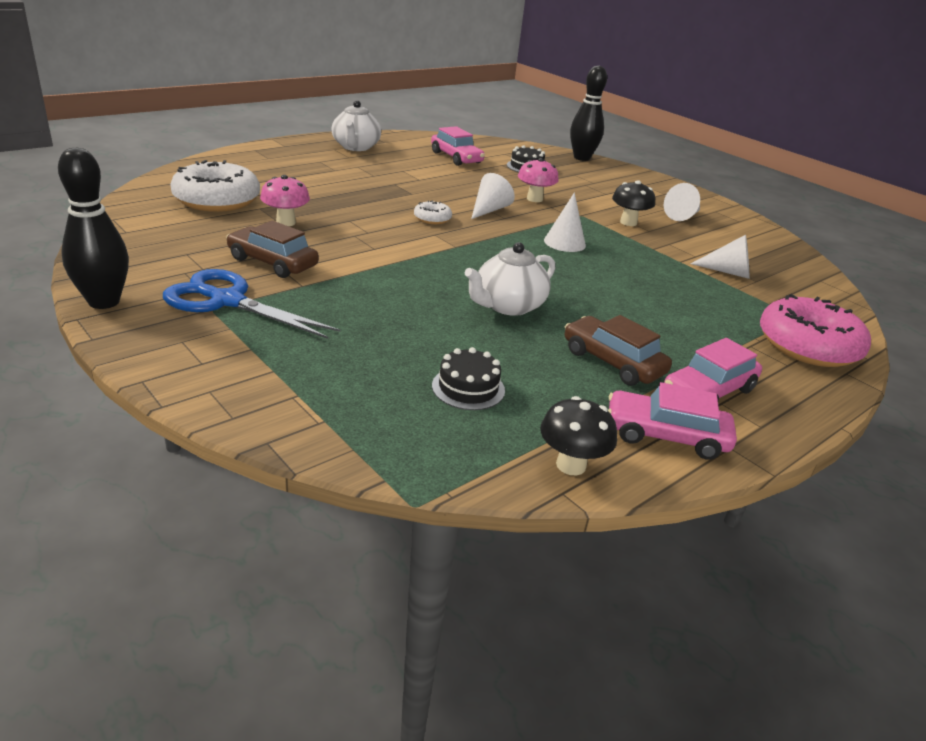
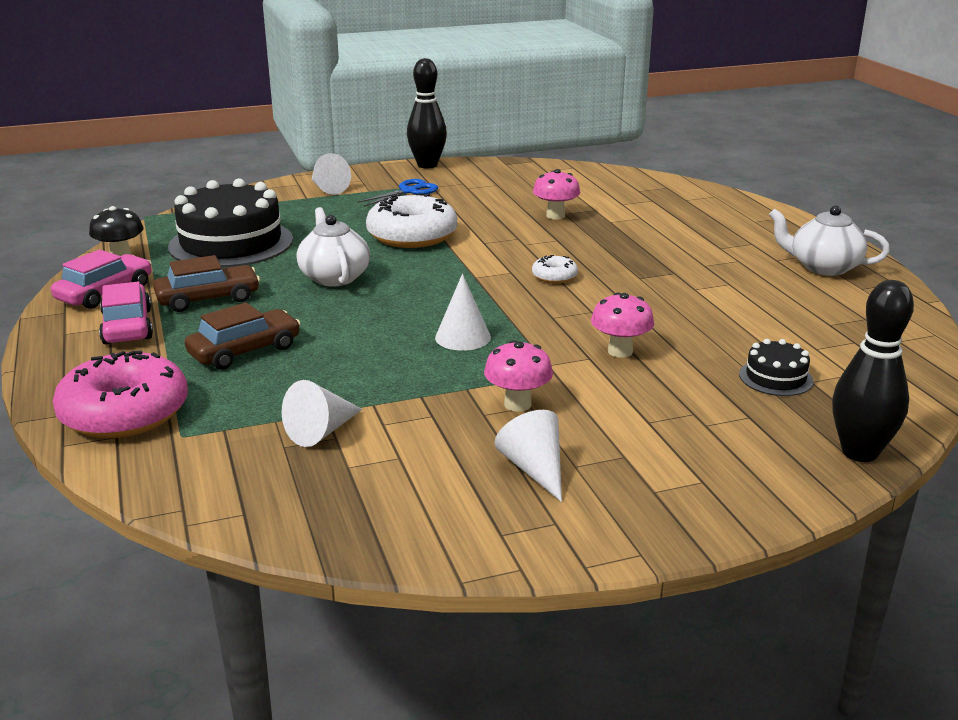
camera: 115 degrees right, 5 degrees down
(217, 200) = (615, 196): white donut -> white donut (412, 235)
(227, 301) = (408, 191): blue scissors -> blue scissors, size x0.65
(272, 262) = (468, 206): brown car -> brown car (245, 351)
(456, 158) = (803, 327): pink car -> none
(468, 388) = (231, 243): black cake -> black cake, size x2.20
(489, 210) = (579, 312): white cone -> white cone (328, 189)
(628, 222) = (517, 404): black mushroom -> pink mushroom

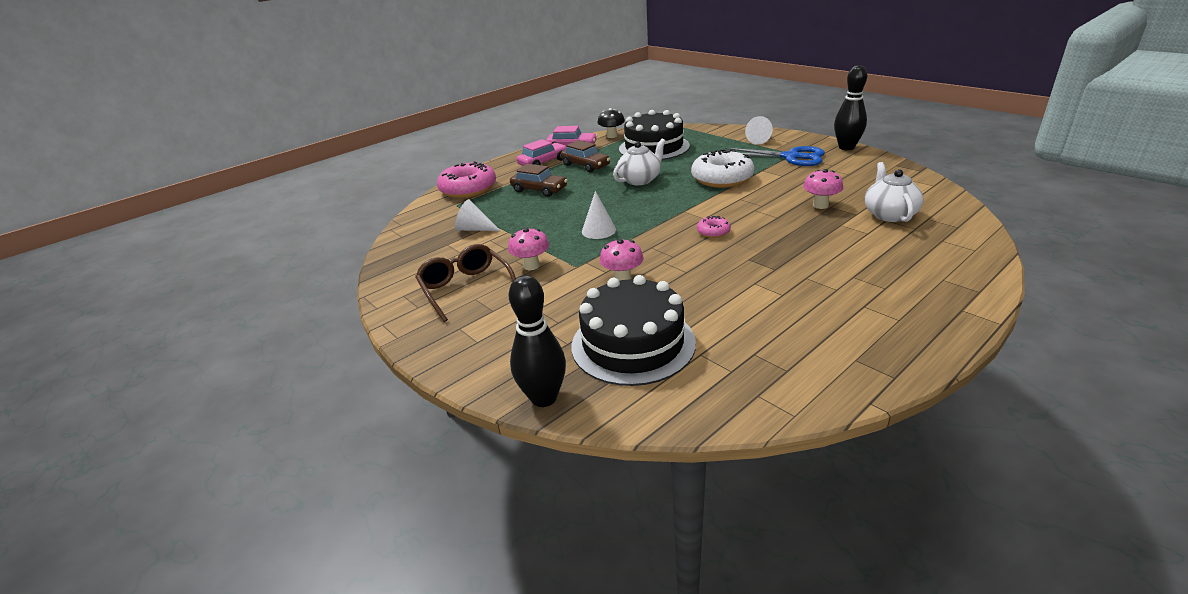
camera: 70 degrees right, 5 degrees up
(408, 191) = (790, 157): blue scissors -> blue scissors, size x1.55
(534, 469) = (465, 288): white cone -> brown glasses
(554, 276) = (713, 232): white donut -> pink donut
(775, 378) = (633, 344): black cake -> black cake, size x2.20
(823, 267) = (878, 331): white teapot -> white teapot (889, 214)

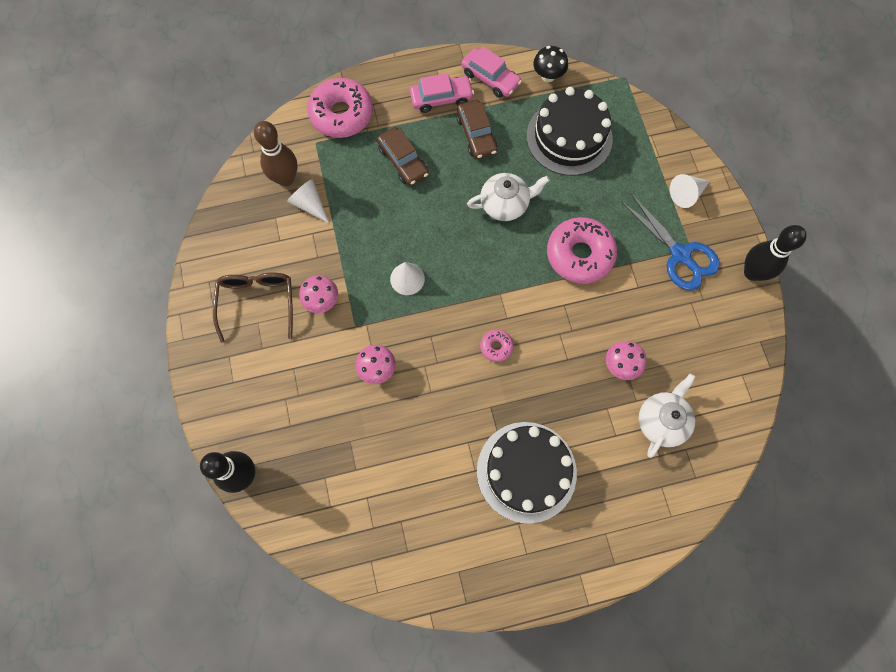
camera: 25 degrees right, 40 degrees up
(442, 226) = (285, 178): none -> brown bowling pin
(633, 344) = (331, 456): black cake -> black cake (526, 471)
(722, 178) = (579, 255): white donut -> pink donut

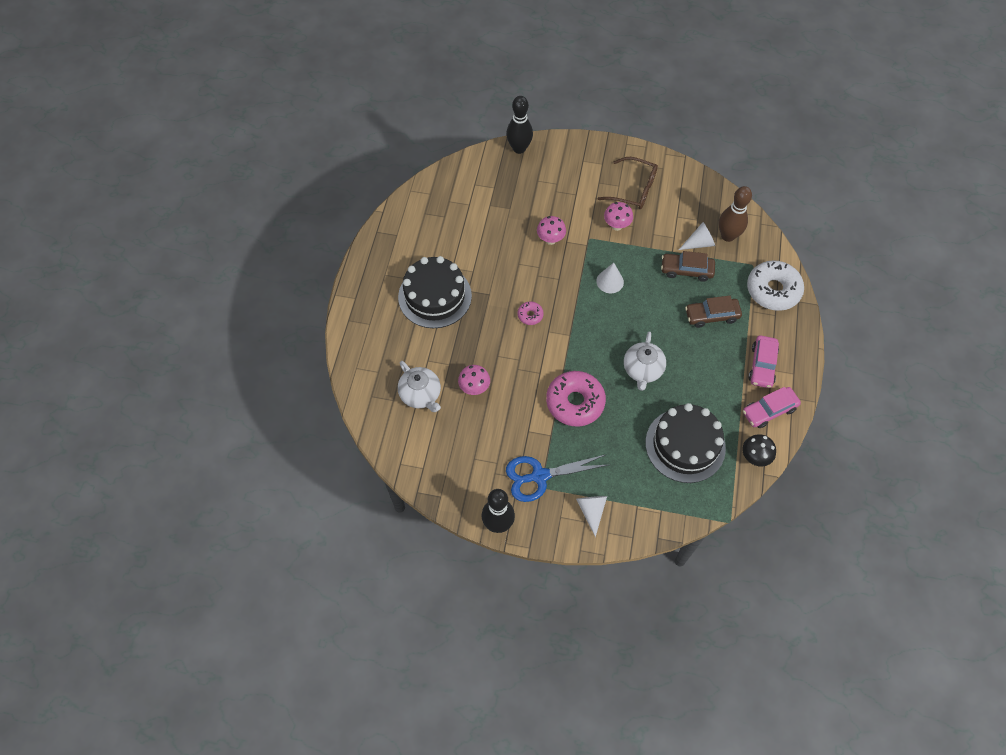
camera: 115 degrees right, 10 degrees down
(341, 114) = (773, 290): pink donut -> white donut
(476, 134) = (716, 376): brown car -> brown car (686, 270)

